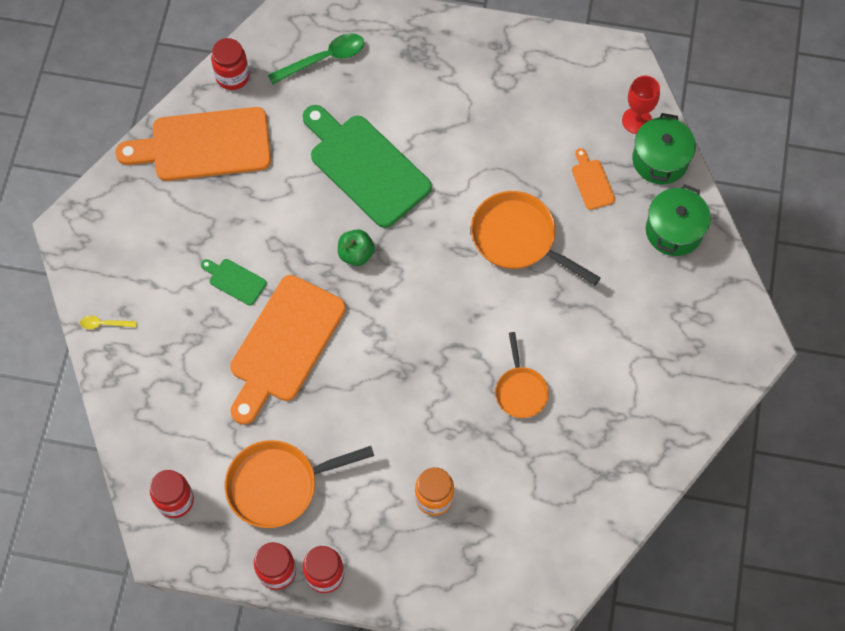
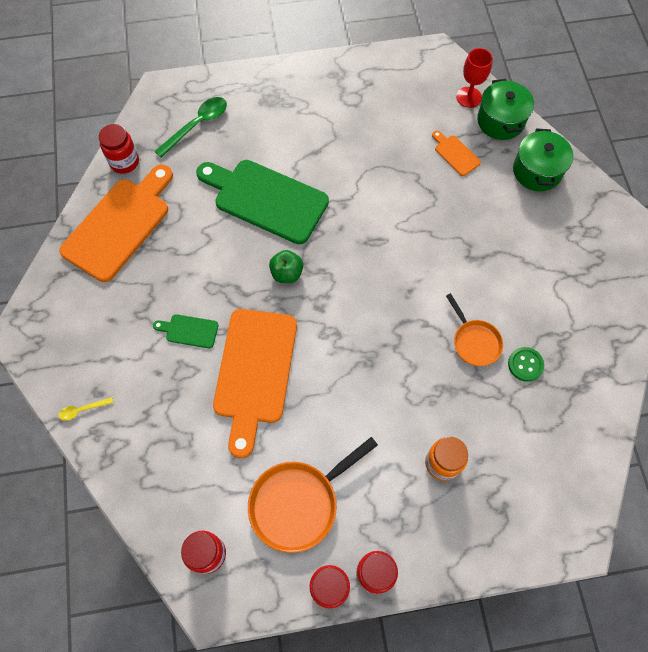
camera: 20 degrees left, 0 degrees up
(204, 145) = (119, 225): orange cutting board -> orange cutting board turned 150 degrees clockwise
(518, 238) = (416, 217): orange pan -> none
(562, 432) = (525, 364): none -> green button

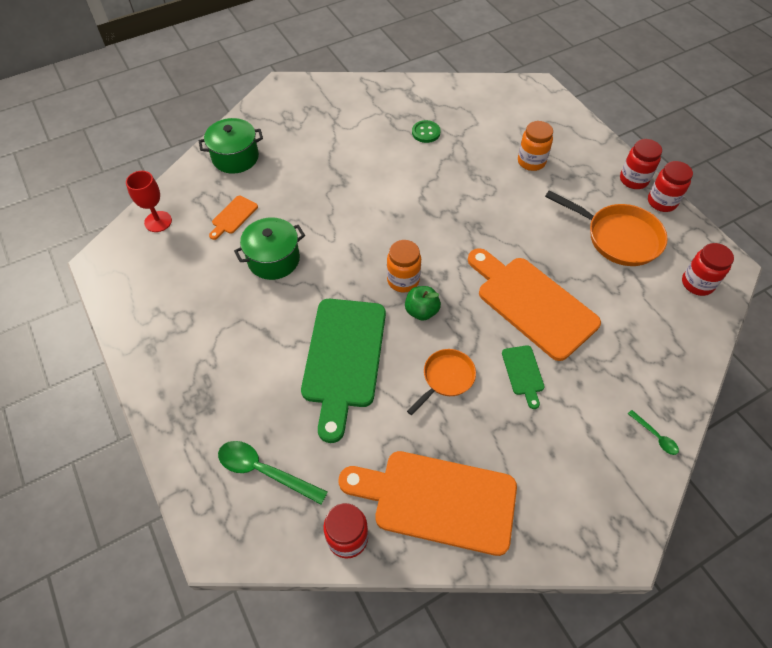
camera: 110 degrees left, 10 degrees down
(82, 410) = (655, 436): yellow spoon -> green spoon
(254, 372) = (532, 303): orange cutting board -> orange cutting board turned 120 degrees counterclockwise
(326, 270) = (403, 280): none -> orange jar
(474, 342) = (422, 164): orange pan -> orange pan (446, 378)
(500, 121) = (183, 192): green pot -> green pot (273, 259)

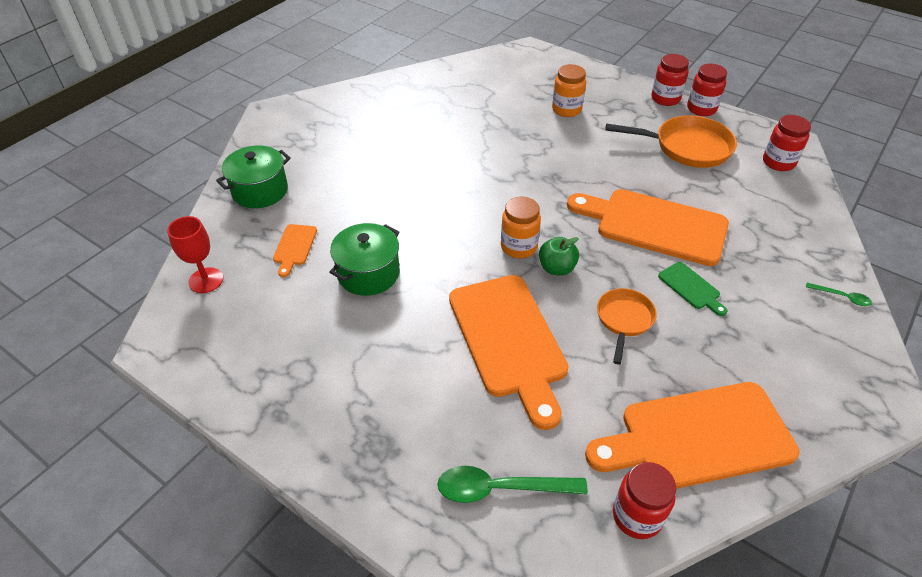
camera: 25 degrees left, 10 degrees down
(343, 358) = (509, 340): green cutting board -> orange cutting board
(426, 132) = (450, 113): green button -> none

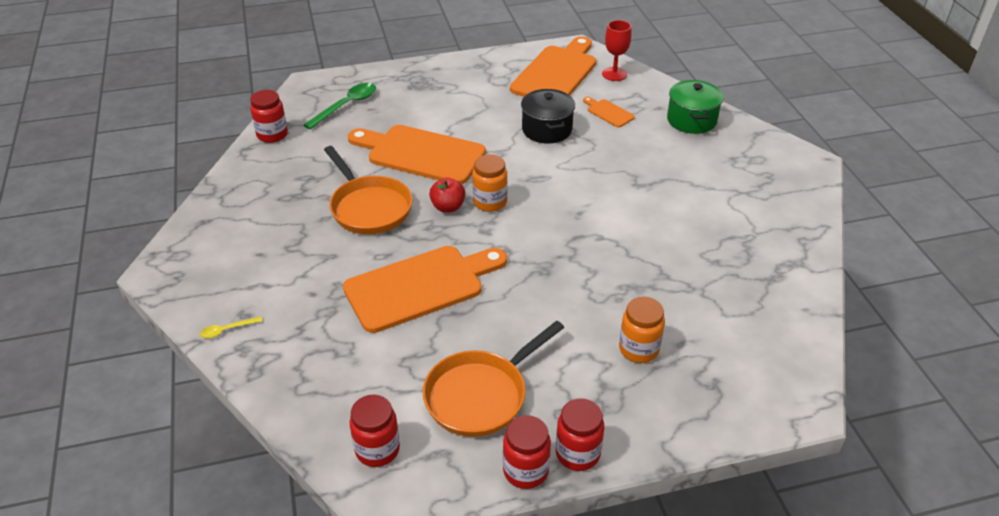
camera: 130 degrees right, 5 degrees down
(368, 273) = (547, 129): green pot -> black pot
(556, 268) = (448, 207): green apple -> red apple
(624, 320) = (369, 207): orange pan -> orange pan, size x1.65
(691, 288) = (346, 257): green cutting board -> none
(698, 437) = (268, 181): orange cutting board -> orange cutting board (556, 73)
(842, 297) = (227, 330): green spoon -> yellow spoon

